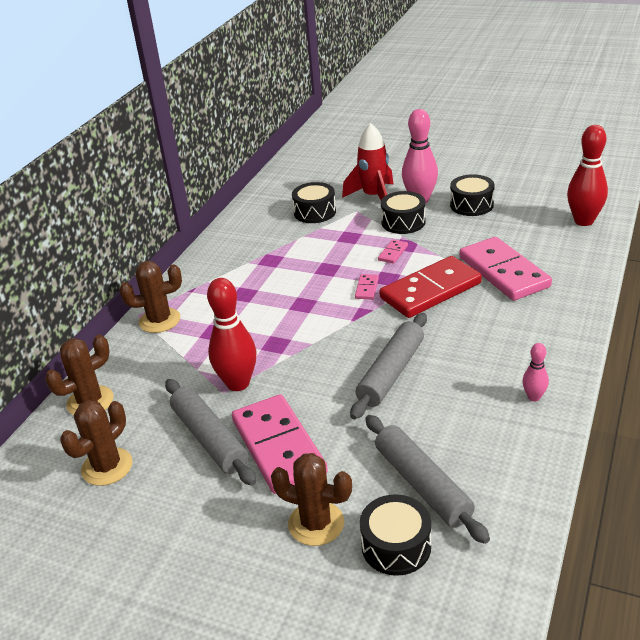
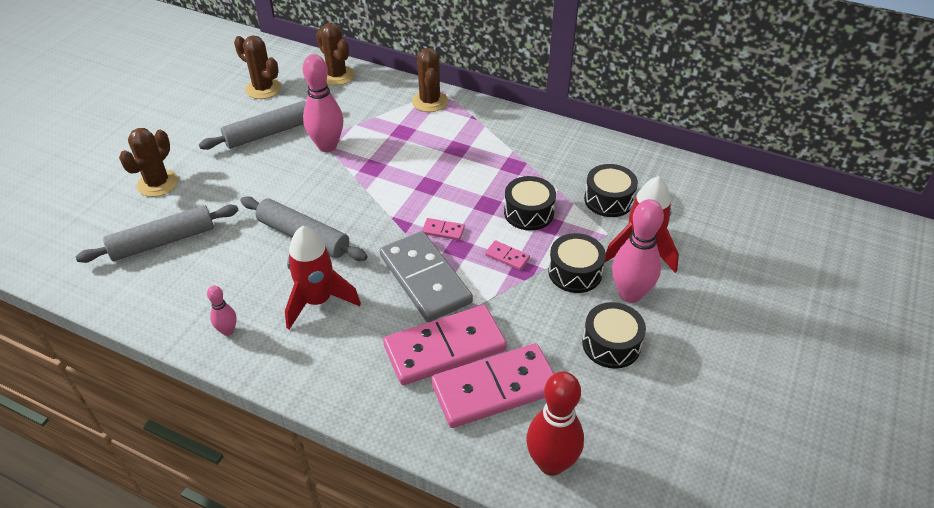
camera: 90 degrees right, 10 degrees up
(238, 383) = (327, 146): red bowling pin -> pink bowling pin
(278, 447) = (243, 167): pink domino -> pink domino (495, 388)
(396, 546) = (115, 221): black drum -> black drum (528, 212)
(430, 291) = (425, 279): red domino -> grey domino
(476, 347) = (318, 301): none -> red rocket

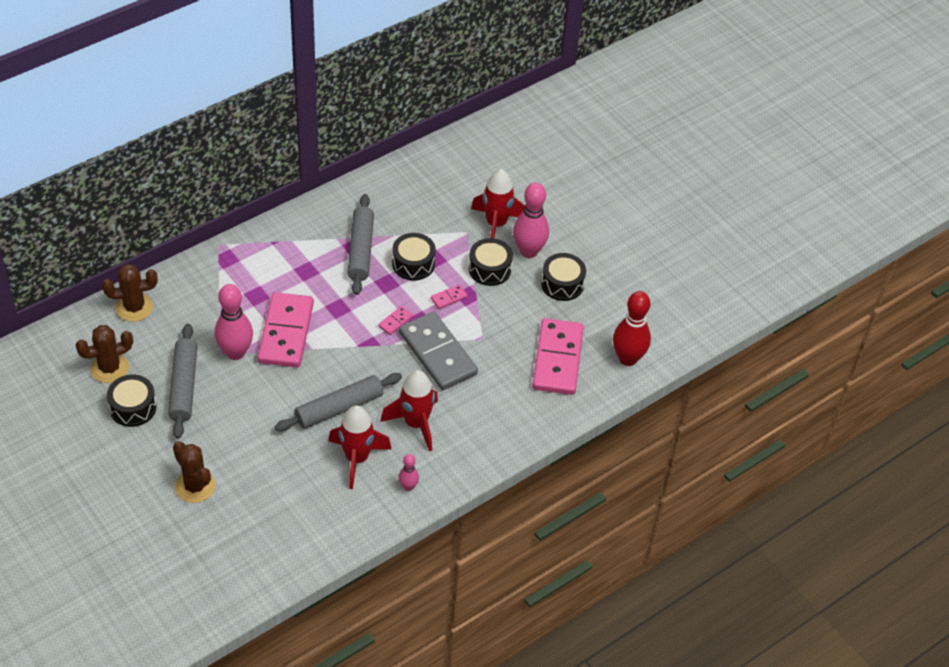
camera: 65 degrees left, 5 degrees up
(163, 242) = (277, 501): grey rolling pin -> grey rolling pin (361, 250)
(245, 275) = (357, 458): none -> red rocket
(425, 279) = (437, 353): grey domino -> grey domino turned 60 degrees clockwise
(430, 101) = (229, 260): brown cactus -> none
(445, 348) = (508, 370): pink domino -> pink domino (286, 332)
(608, 200) = (434, 213): black drum -> black drum (133, 407)

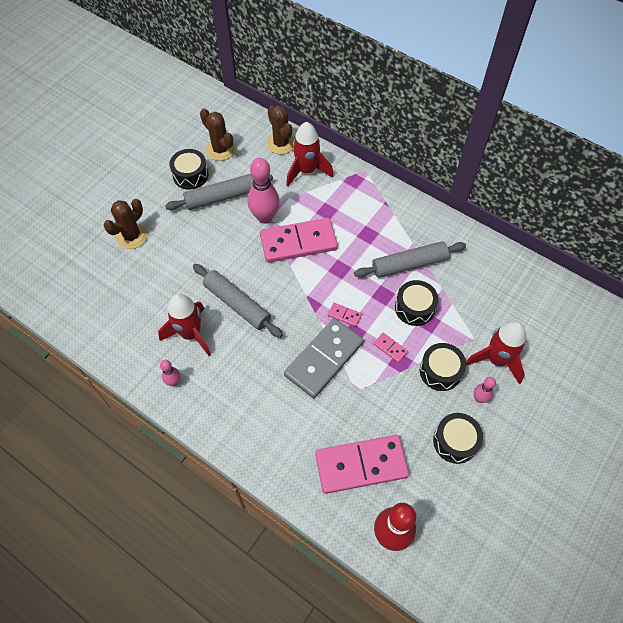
camera: 75 degrees right, 10 degrees up
(416, 423) = (241, 366): red rocket -> red rocket (307, 171)
(528, 251) = (479, 398): pink bowling pin -> pink bowling pin, size x0.51

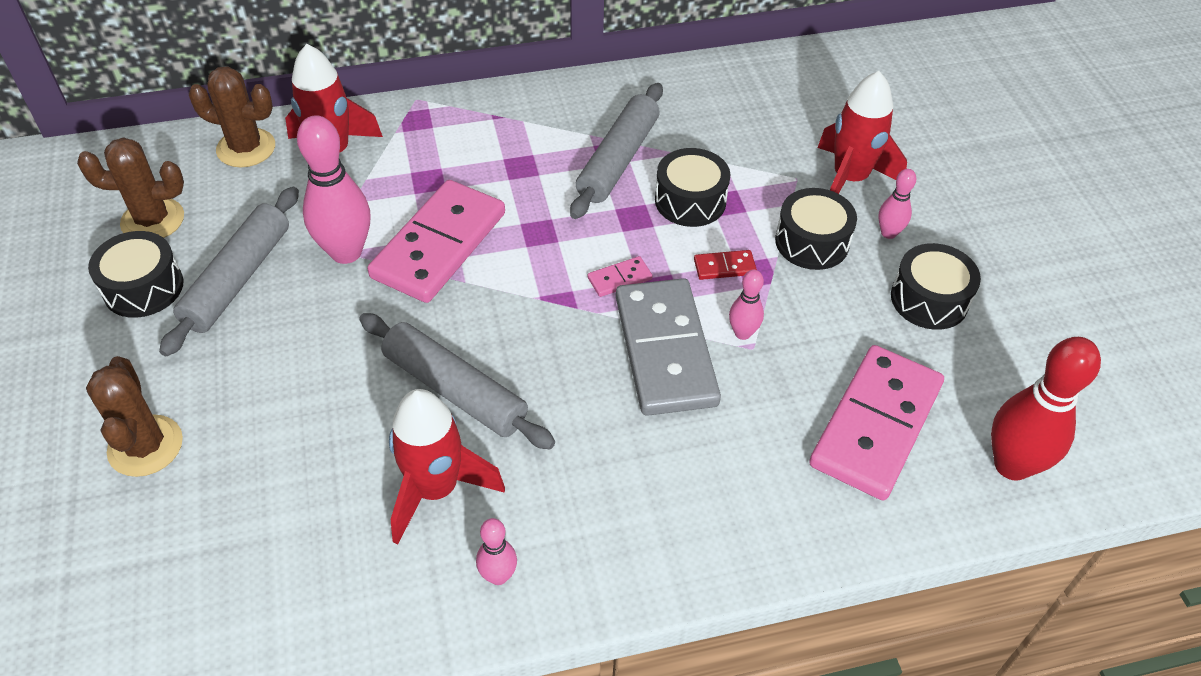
camera: 50 degrees left, 10 degrees down
(237, 304) = (454, 390): grey rolling pin -> grey rolling pin turned 45 degrees clockwise
(361, 380) = (742, 333): none -> pink bowling pin
(390, 348) = (724, 267): pink domino -> red domino

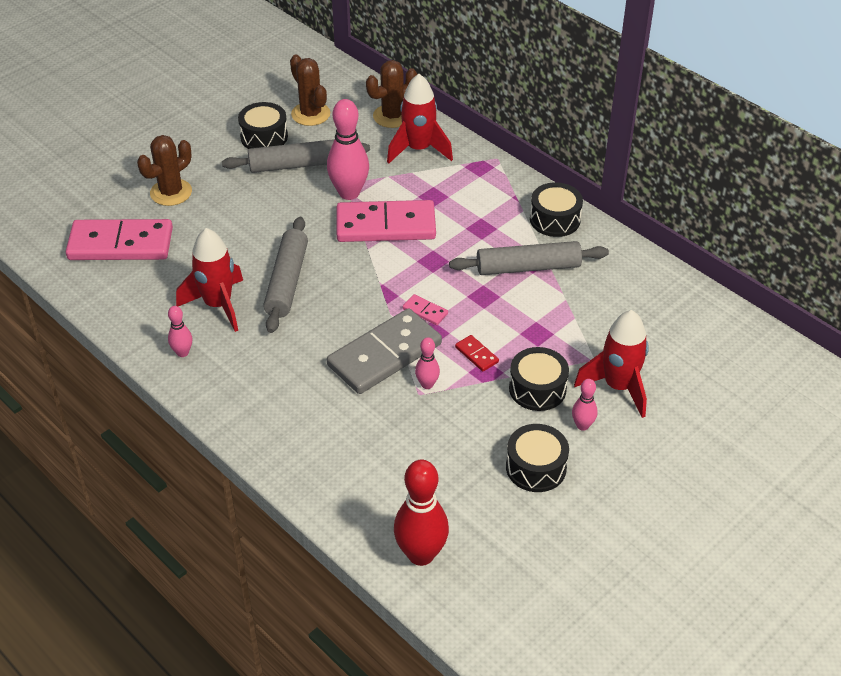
camera: 60 degrees right, 5 degrees down
(246, 148) = (392, 116): brown cactus -> brown cactus turned 75 degrees clockwise
(690, 201) = (522, 315): black drum -> black drum (555, 219)
(875, 425) = (402, 474): pink domino -> pink domino (121, 244)

